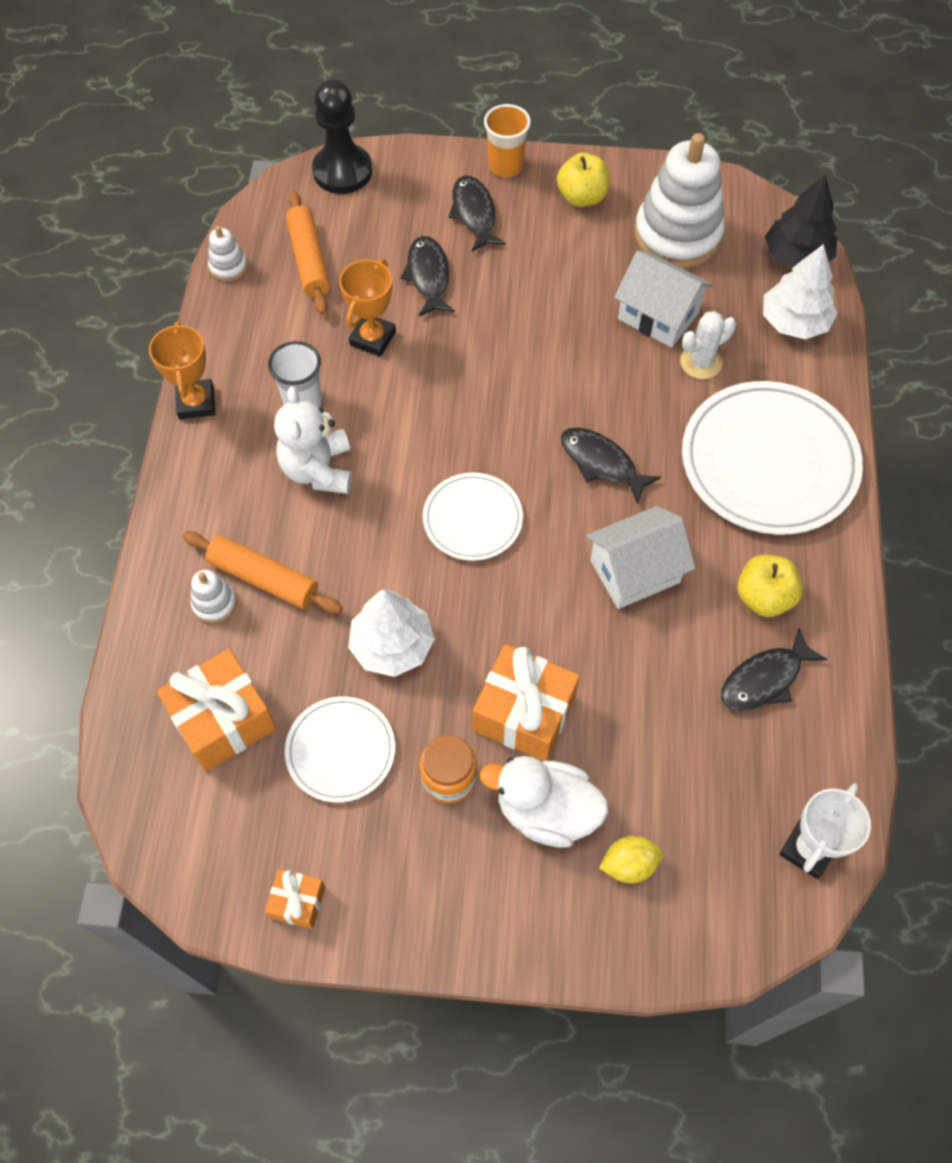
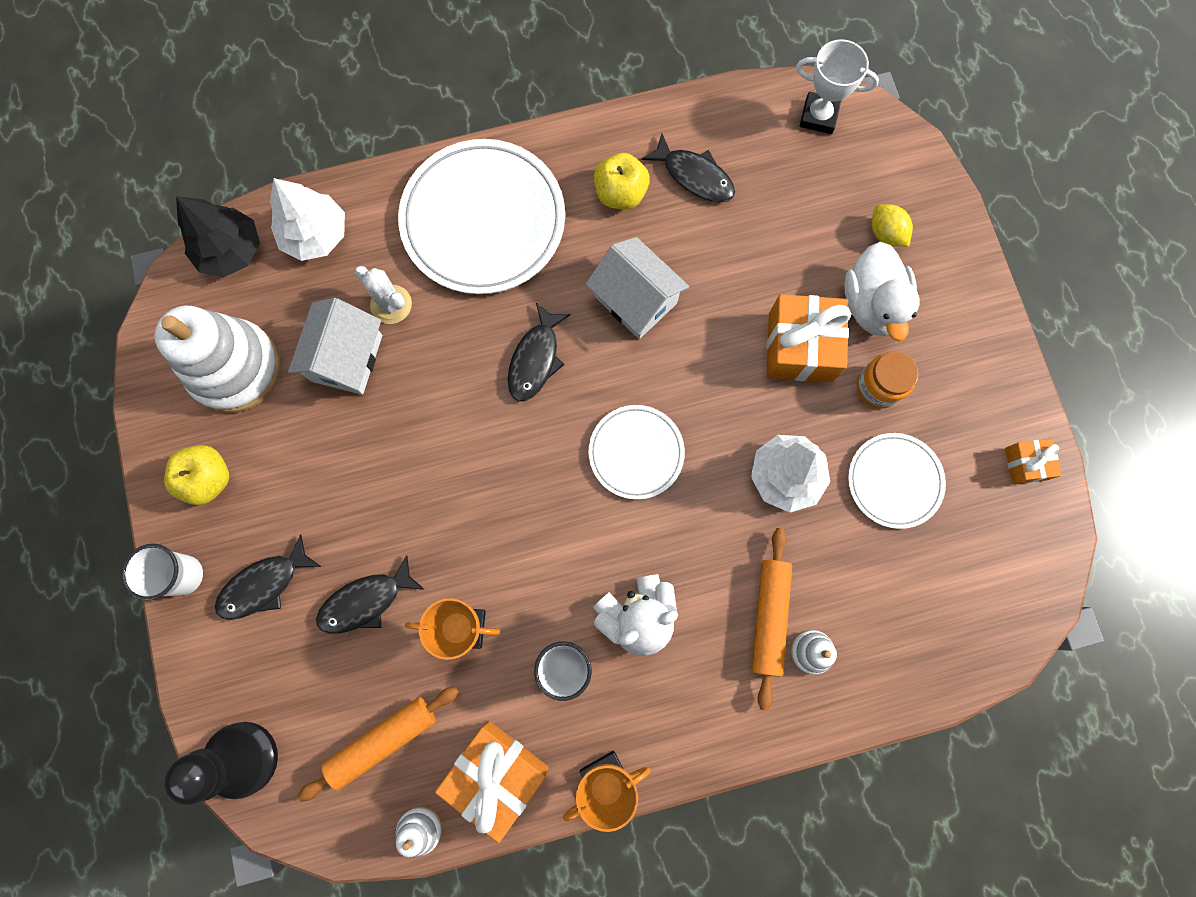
camera: 110 degrees left, 15 degrees up
(223, 720) = (912, 591): orange gift -> orange gift (497, 774)
(505, 166) = (184, 575): orange cup -> white cup

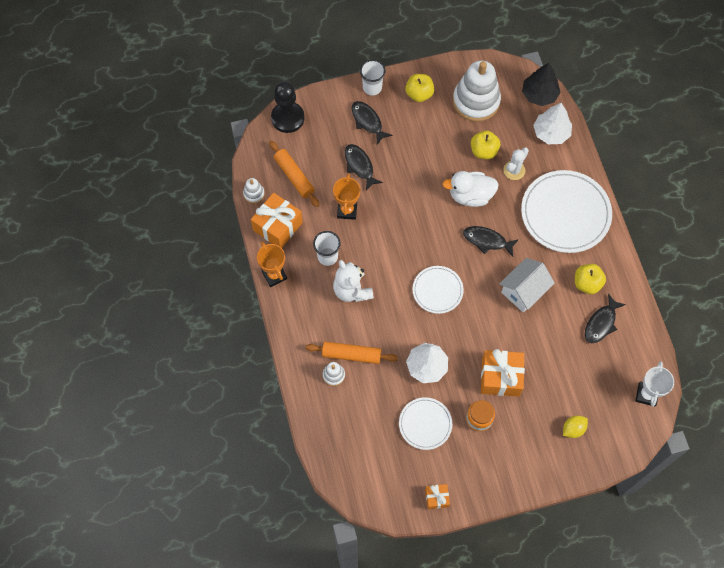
camera: 90 degrees right, 10 degrees down
(346, 358) = (483, 151): white house -> yellow apple
(872, 304) = (528, 418): white duck -> white duck (470, 196)

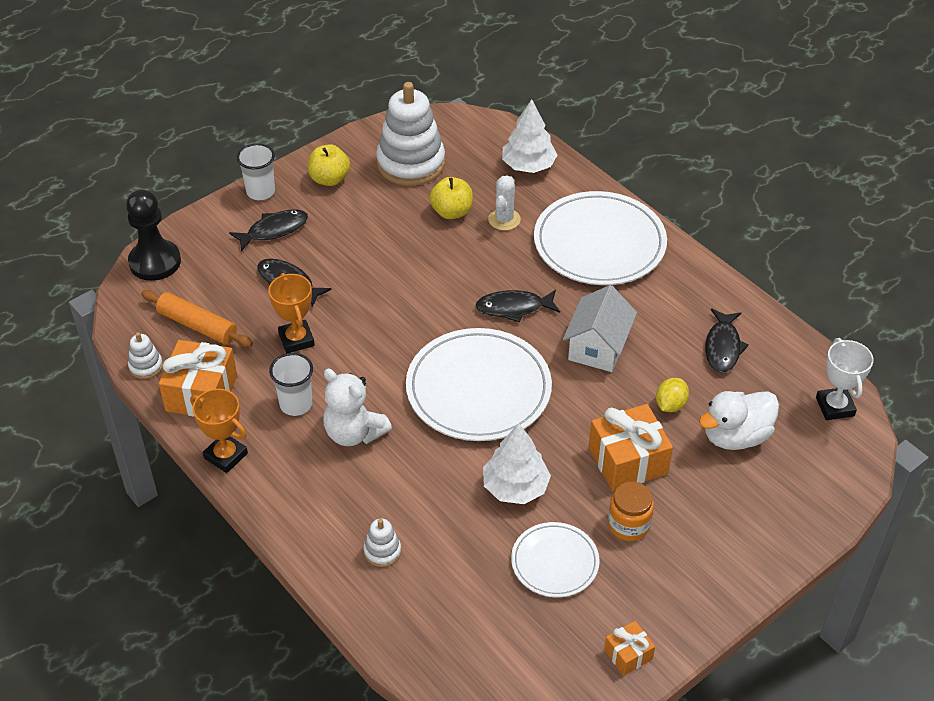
camera: 25 degrees left, 20 degrees down
(351, 355) = (395, 514): orange rolling pin -> none
(368, 121) = (274, 230): black fish -> black fish turned 120 degrees clockwise
(437, 290) = (478, 389): white plate -> white plate, size x1.82
(470, 196) = (462, 266): white duck -> white duck (735, 436)
(539, 94) = (489, 132): black tree -> none
(573, 429) = (766, 485): yellow lemon -> yellow lemon (670, 405)
(587, 283) = (675, 309): yellow apple -> none

